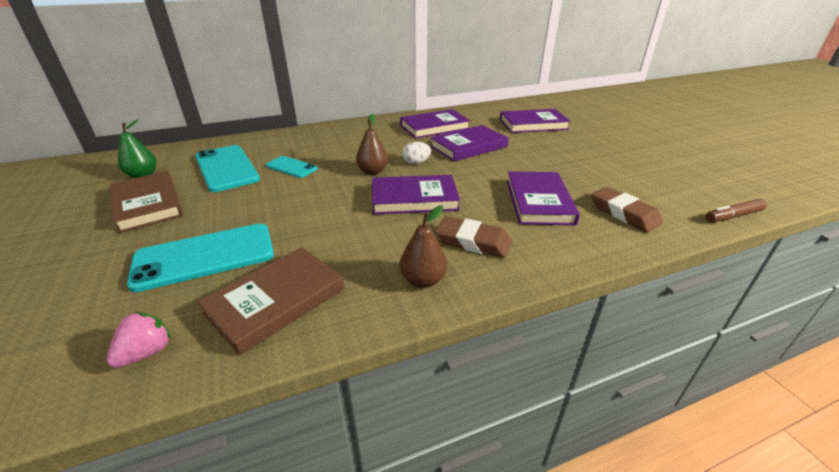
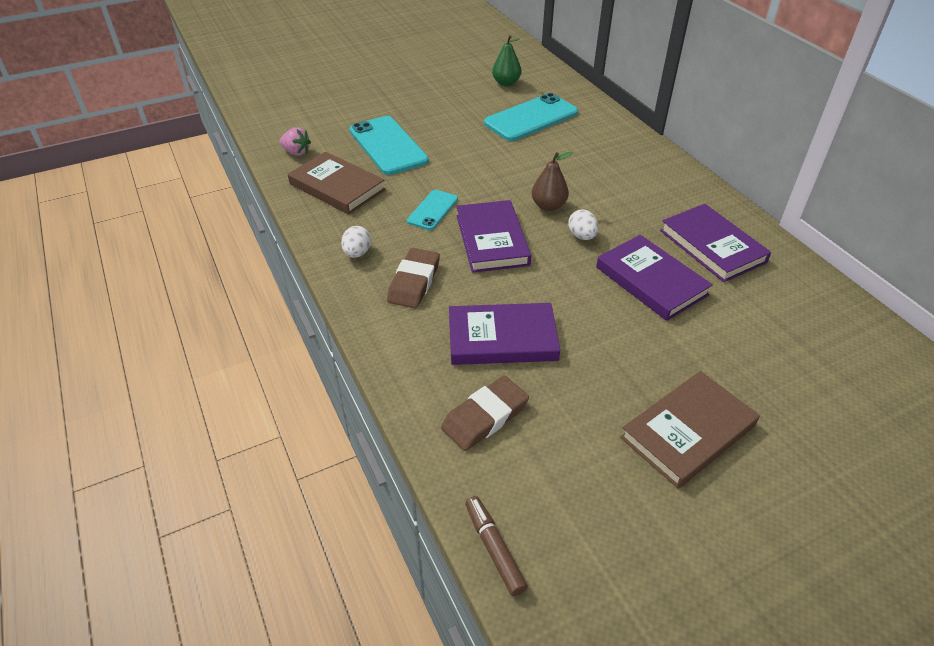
camera: 85 degrees right, 10 degrees up
(148, 204) = (457, 101): brown book -> brown book (688, 432)
(291, 167) = (544, 153): turquoise phone -> turquoise phone (433, 210)
(423, 280) = (357, 253): brown pear -> white egg
(533, 124) = (786, 361): purple book -> none

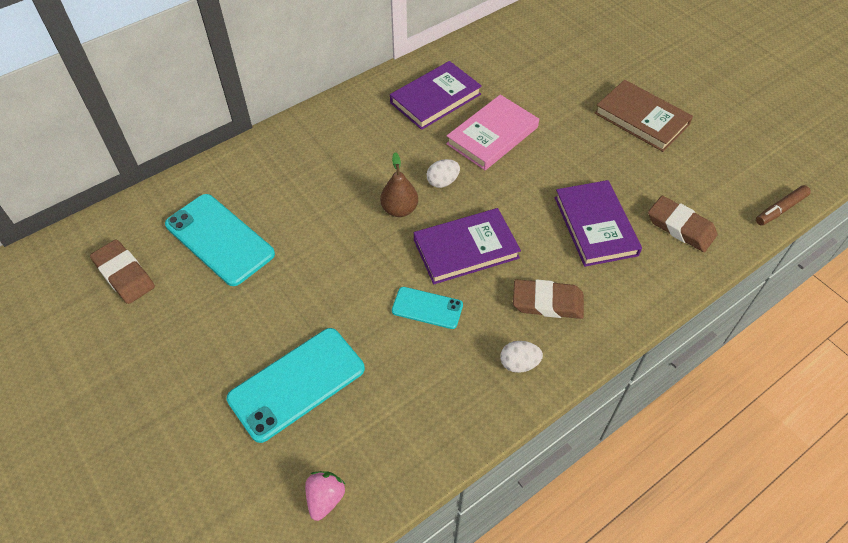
camera: 100 degrees left, 10 degrees up
(337, 187) = (400, 420): brown book -> none
(506, 83) = (124, 274): green pear -> brown eraser
(651, 281) = (492, 136): purple book -> pink book

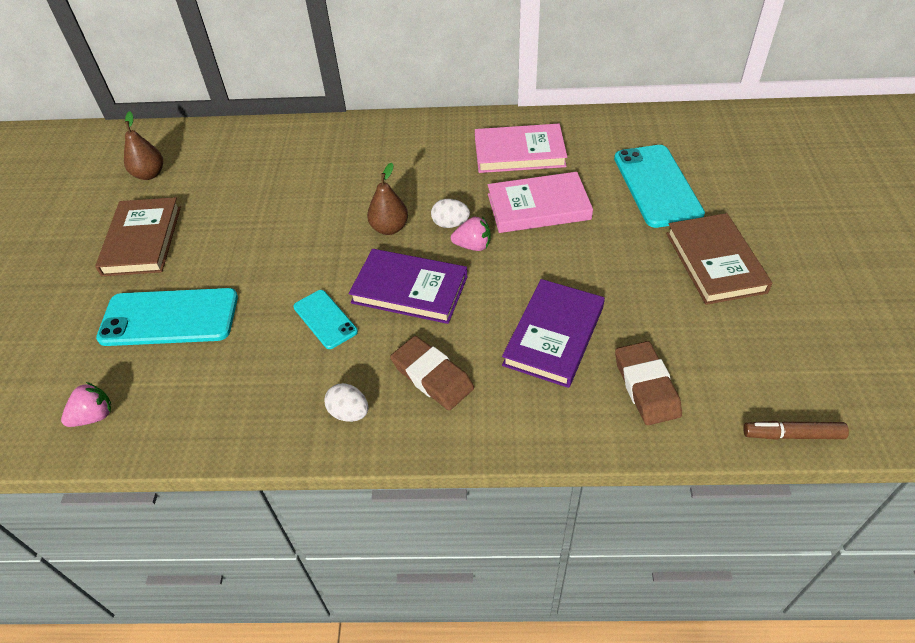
camera: 40 degrees right, 5 degrees down
(124, 274) = (149, 174): brown eraser -> brown pear
(191, 336) = (142, 240): none -> brown book
(219, 239) = (234, 182): turquoise phone -> turquoise phone (657, 186)
(435, 98) = (519, 152): purple book -> pink book
(476, 190) = (473, 246): none -> pink strawberry

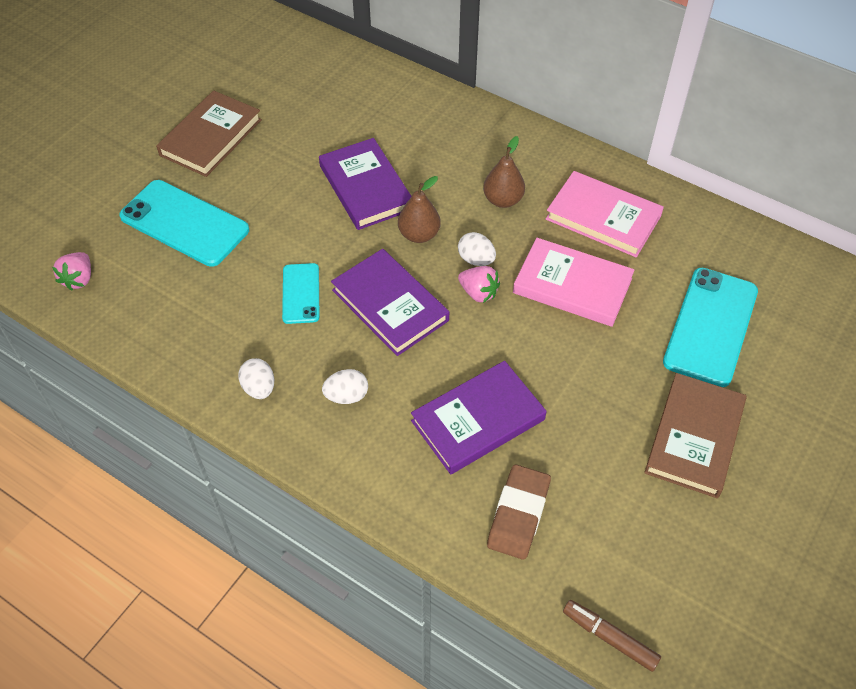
camera: 30 degrees right, 5 degrees up
(94, 416) = (79, 279): pink strawberry -> pink strawberry turned 105 degrees clockwise
(149, 174) = (259, 72): brown pear -> brown pear (503, 200)
(316, 215) = (365, 187): none -> purple book
(432, 376) = (346, 396): brown eraser -> white egg

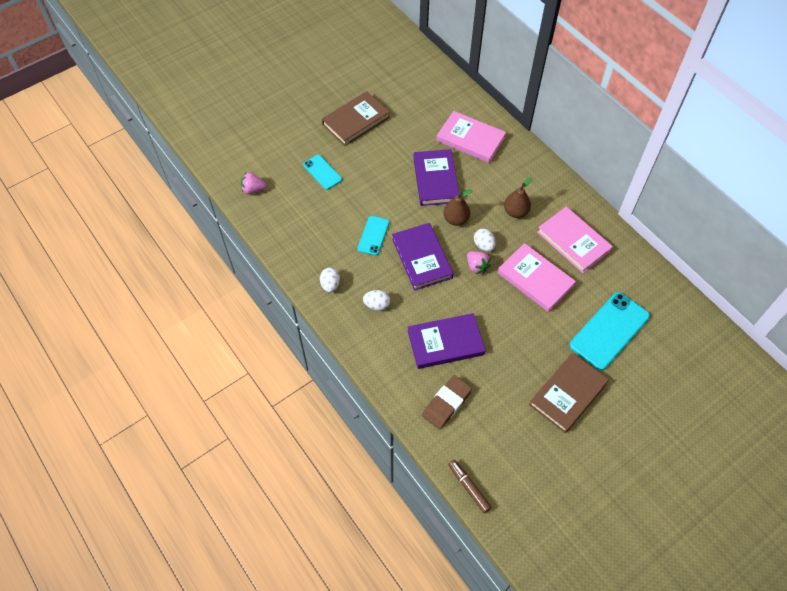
camera: 20 degrees right, 5 degrees up
(79, 279) = (253, 189): pink strawberry -> pink strawberry turned 60 degrees clockwise
(184, 223) = (322, 172): turquoise phone -> turquoise phone, size x0.55
(395, 119) = (470, 139): none -> pink book

